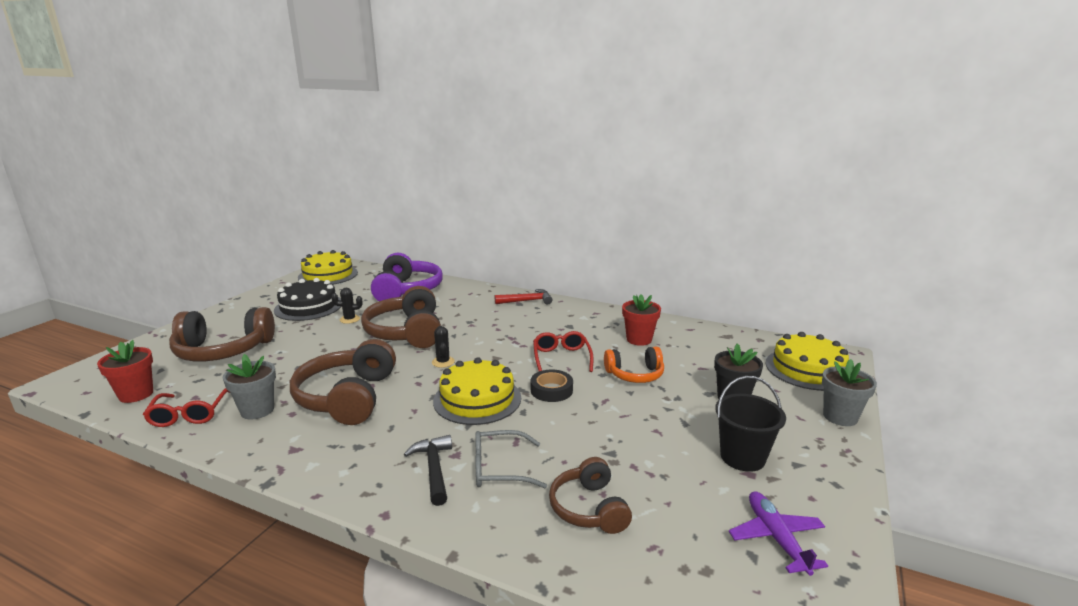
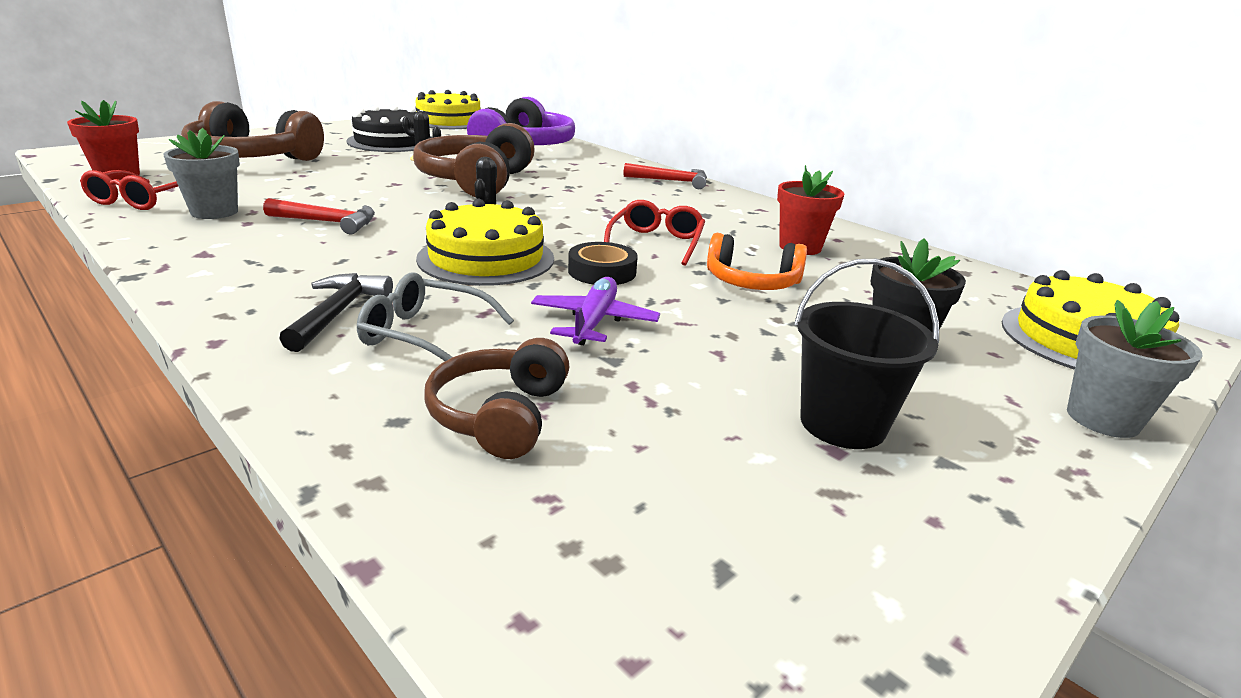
camera: 20 degrees right, 5 degrees up
(348, 397) = (328, 222): brown headphones -> red hammer
(776, 538) = (799, 560): purple plane -> purple plane (594, 322)

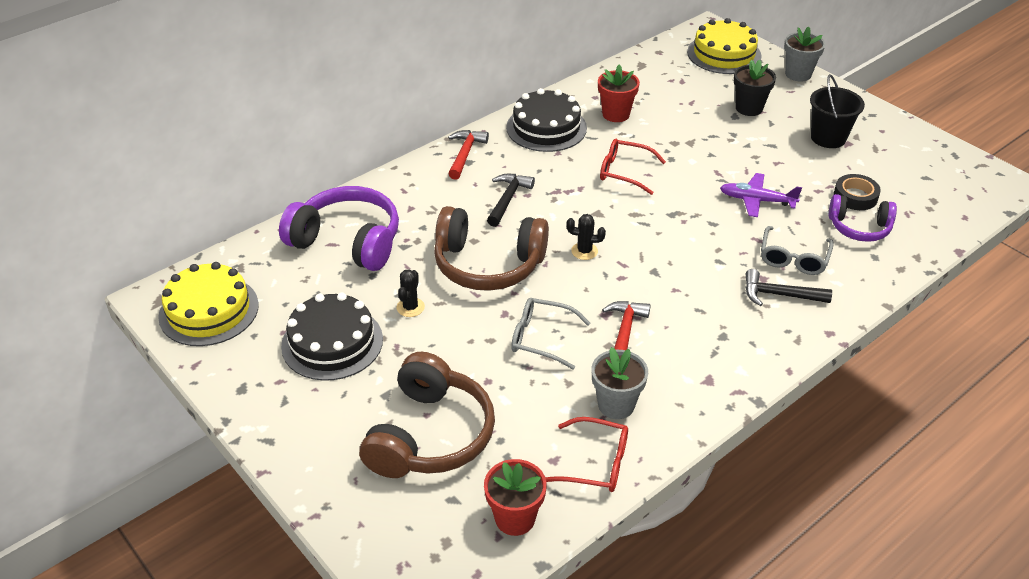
camera: 85 degrees left, 15 degrees up
(347, 192) = (541, 338): none -> grey glasses
(486, 258) = (676, 245): yellow cake -> none
(500, 415) = (859, 228): brown headphones -> purple headphones
(590, 192) = (508, 199): none -> black hammer
(602, 271) = (684, 196): black tape -> black tape (855, 196)
(743, 213) = (546, 128): none -> black cake
(752, 282) = (683, 141): orange headphones -> none

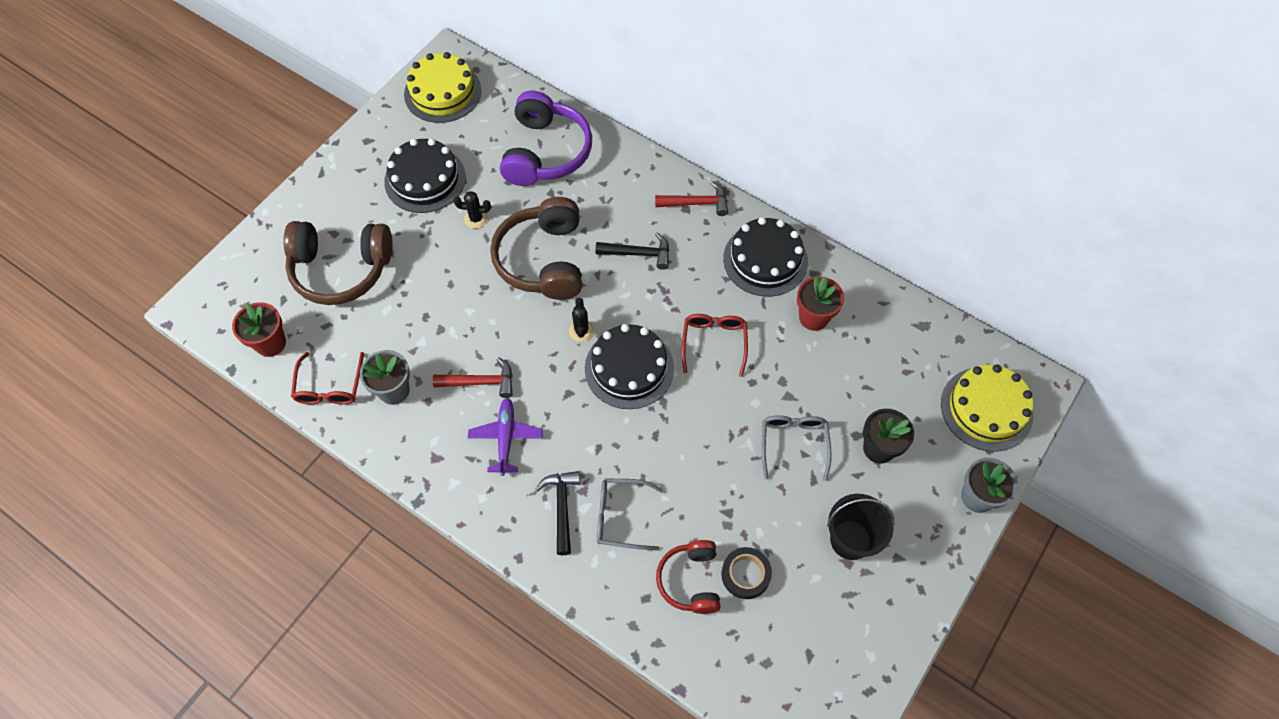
camera: 75 degrees right, 20 degrees up
(541, 338) = (460, 320): grey glasses -> grey glasses (793, 444)
(636, 227) = (629, 368): none -> black cake
(757, 200) = (706, 473): purple plane -> purple plane (506, 438)
(859, 228) = (690, 580): purple headphones -> red headphones

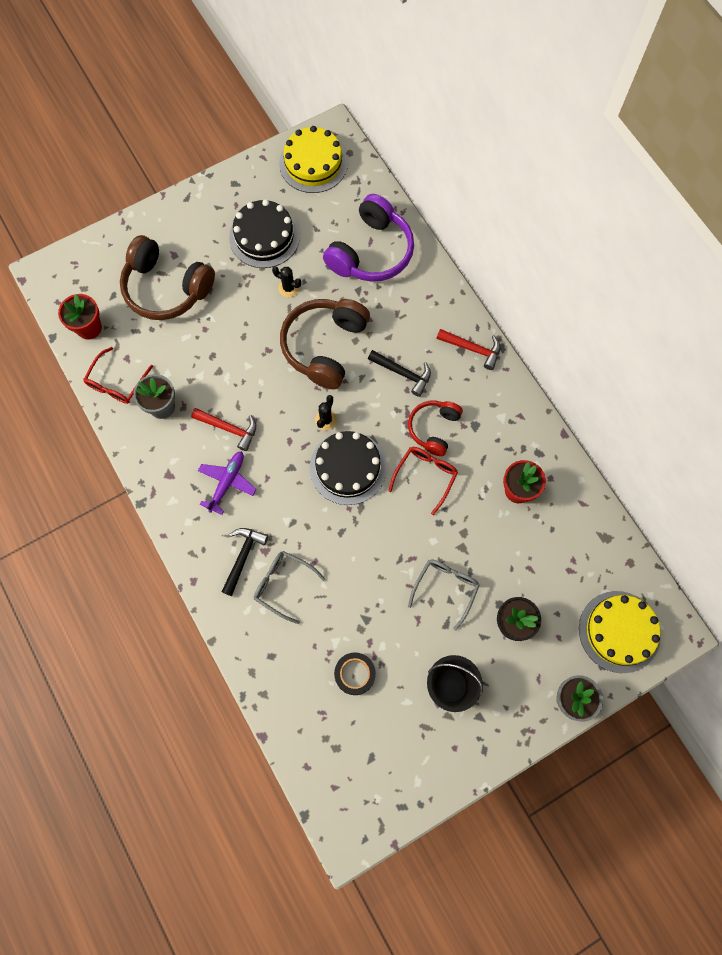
camera: 25 degrees right, 10 degrees up
(690, 580) = (311, 658): red headphones -> red headphones (434, 429)
(765, 260) = (504, 423): black cake -> none

